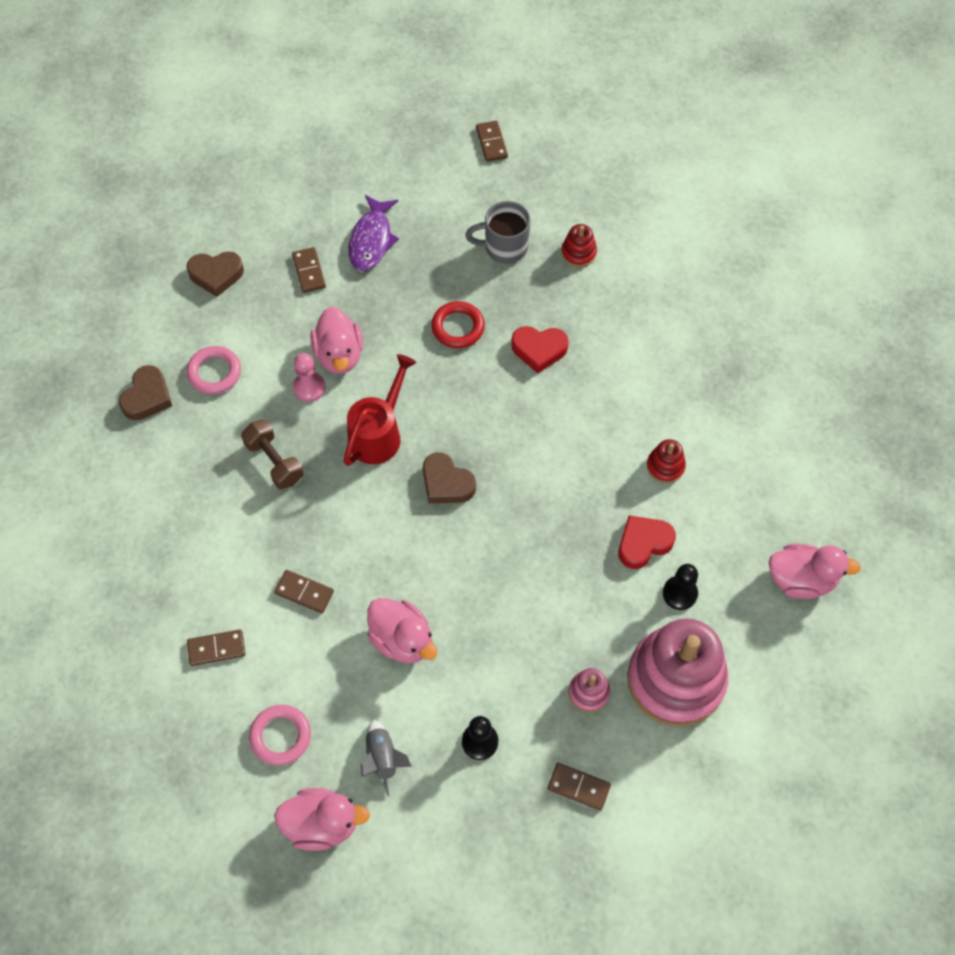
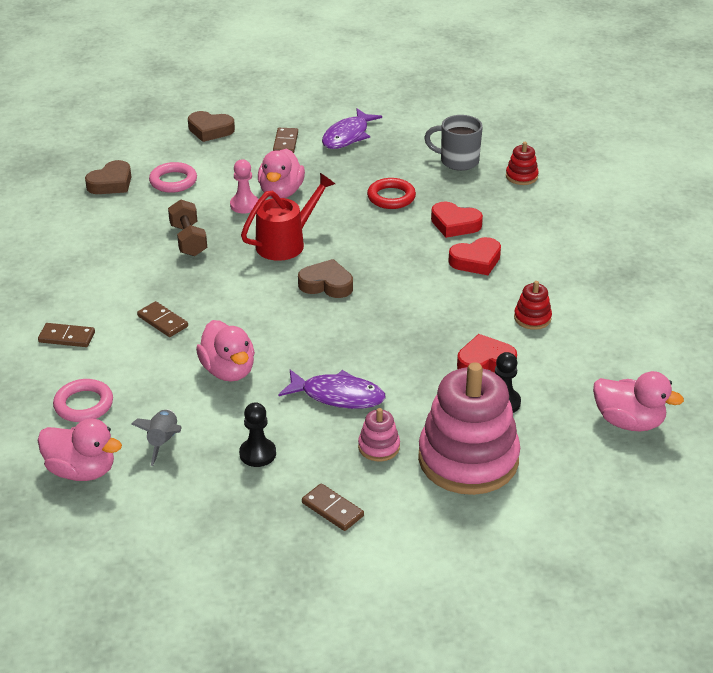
camera: 20 degrees right, 25 degrees down
(446, 483) = (326, 284): brown heart -> brown heart turned 135 degrees clockwise
(491, 143) = (480, 103): brown domino -> none
(523, 638) = (338, 396): none -> purple fish
(581, 399) = (476, 261): none -> red heart

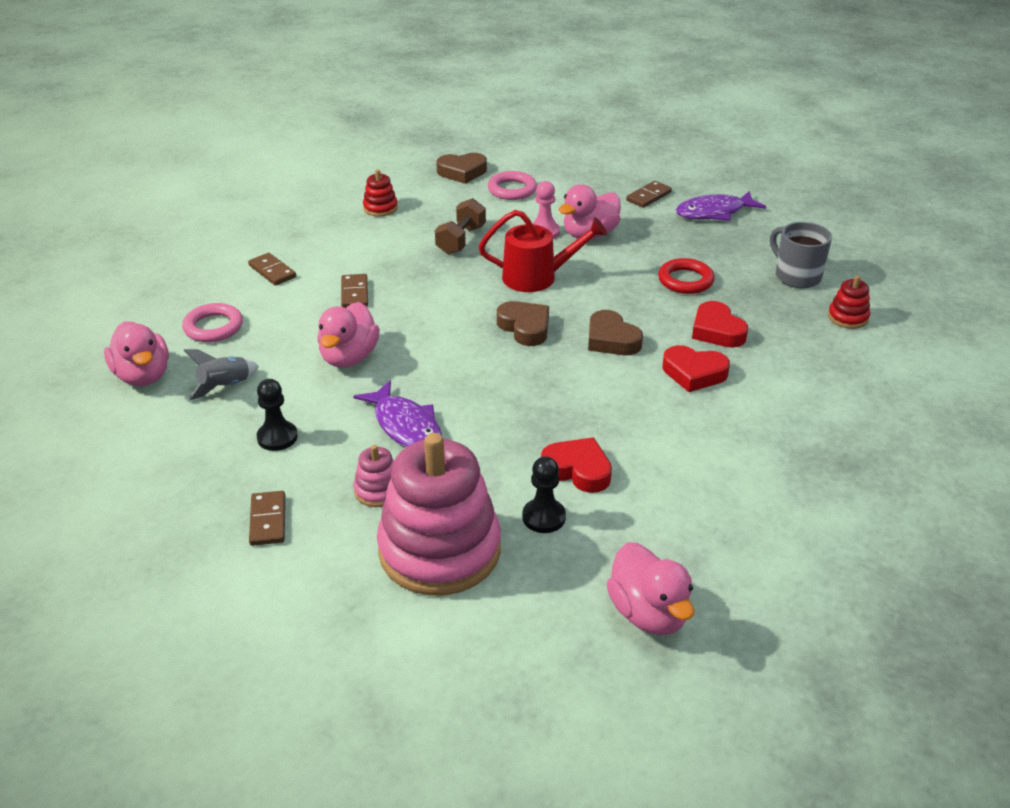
camera: 40 degrees right, 0 degrees up
(210, 130) = (596, 162): brown heart -> brown heart (611, 339)
(532, 318) = (681, 454): red stacking toy -> red stacking toy (380, 208)

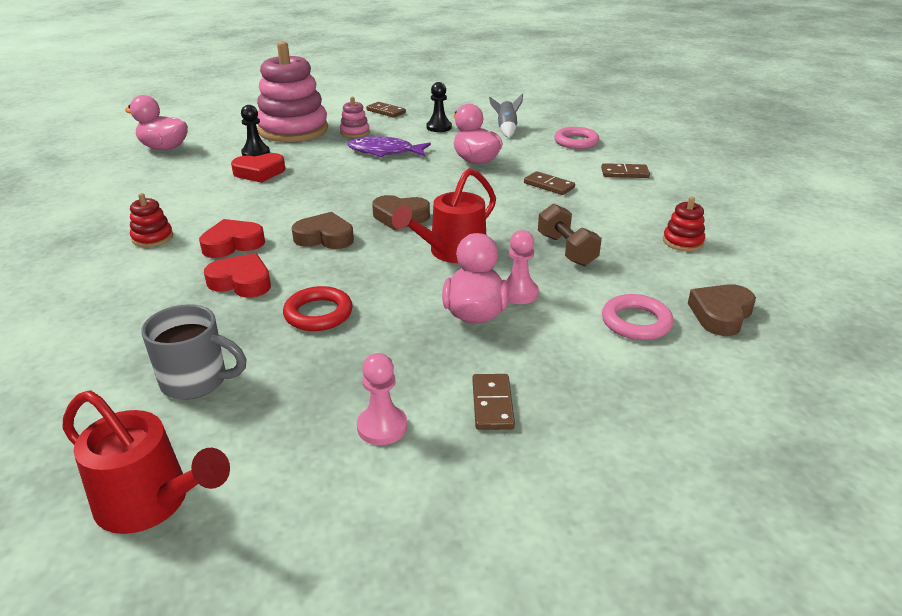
camera: 135 degrees right, 5 degrees down
(143, 376) = (552, 118): pink duck -> none
(714, 212) = (382, 427): purple fish -> pink pawn
(847, 317) = (106, 357): red stacking toy -> red stacking toy (152, 238)
(849, 234) = (152, 503): none -> red watering can

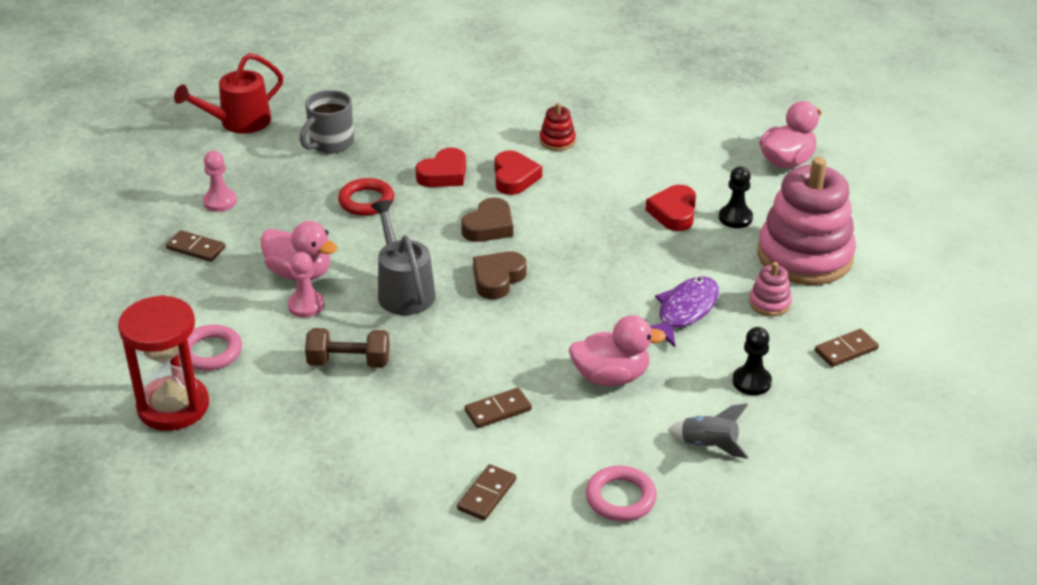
camera: 115 degrees right, 5 degrees up
(451, 252) = (403, 290): red watering can -> grey watering can
(682, 241) = (296, 452): red stacking toy -> none
(721, 314) = (173, 406): brown heart -> red hourglass

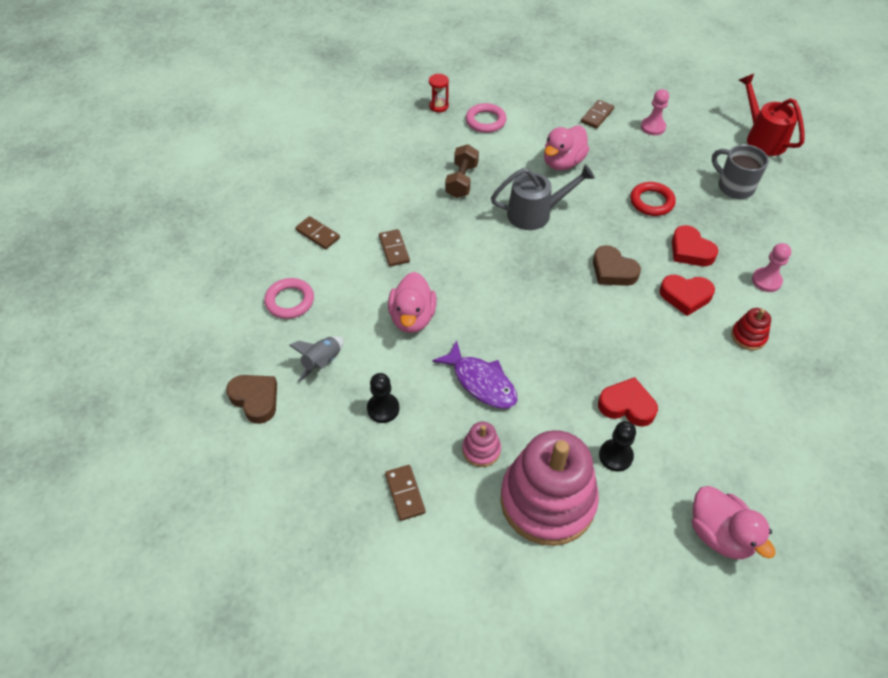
camera: 100 degrees right, 15 degrees up
(173, 406) = (438, 106): red hourglass -> red hourglass, size x0.45
(306, 305) = (526, 164): pink pawn -> pink pawn (766, 281)
(497, 279) = (542, 267): brown heart -> brown heart (255, 399)

